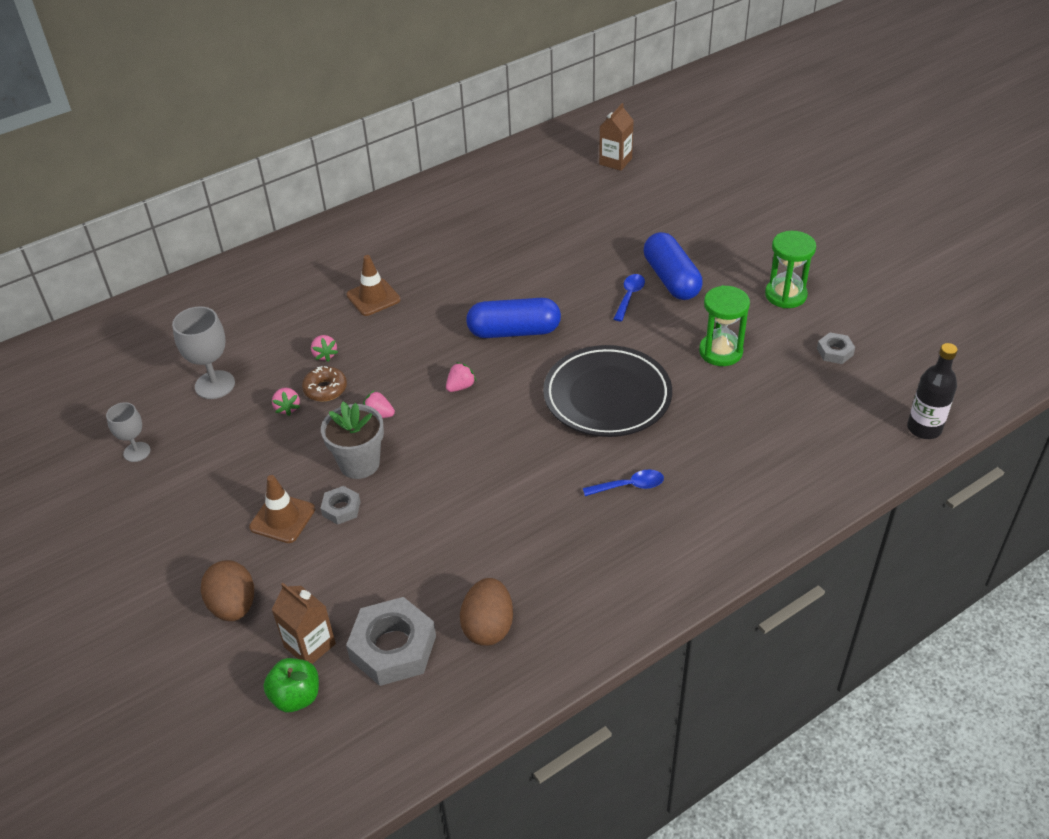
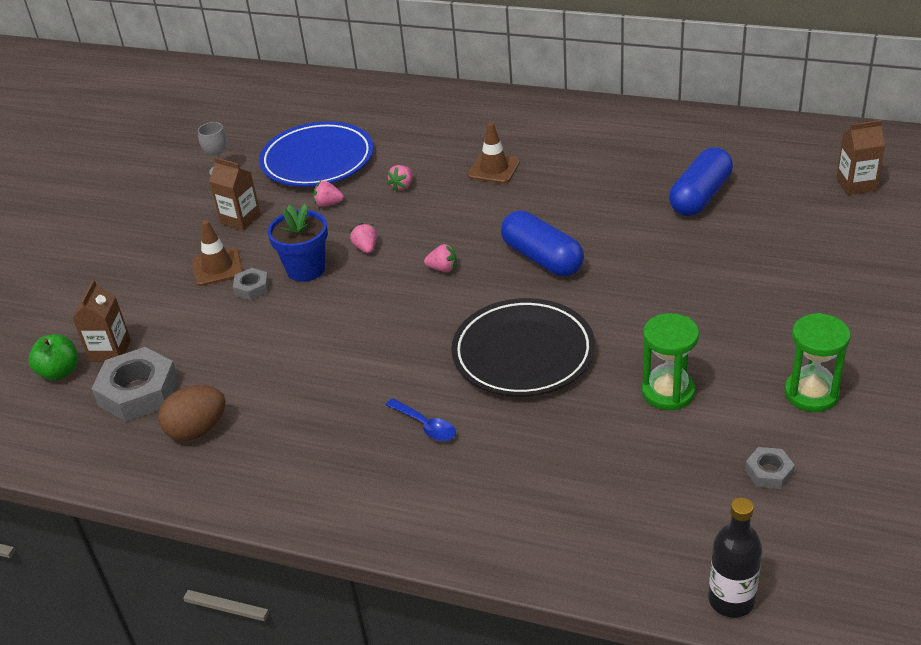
camera: 55 degrees right, 5 degrees down
(215, 385) = (317, 160): grey goblet -> blue plate
(231, 472) = (240, 219): none -> brown carton
(233, 606) = (118, 295): brown egg -> none
(287, 408) = (328, 204): pink strawberry -> pink strawberry turned 60 degrees clockwise
(325, 389) = (366, 208): brown donut -> none
(359, 463) = (306, 269): grey flower pot -> blue flower pot
(629, 296) = (672, 296): blue spoon -> none
(671, 279) = (731, 307): blue capsule -> blue capsule (700, 196)

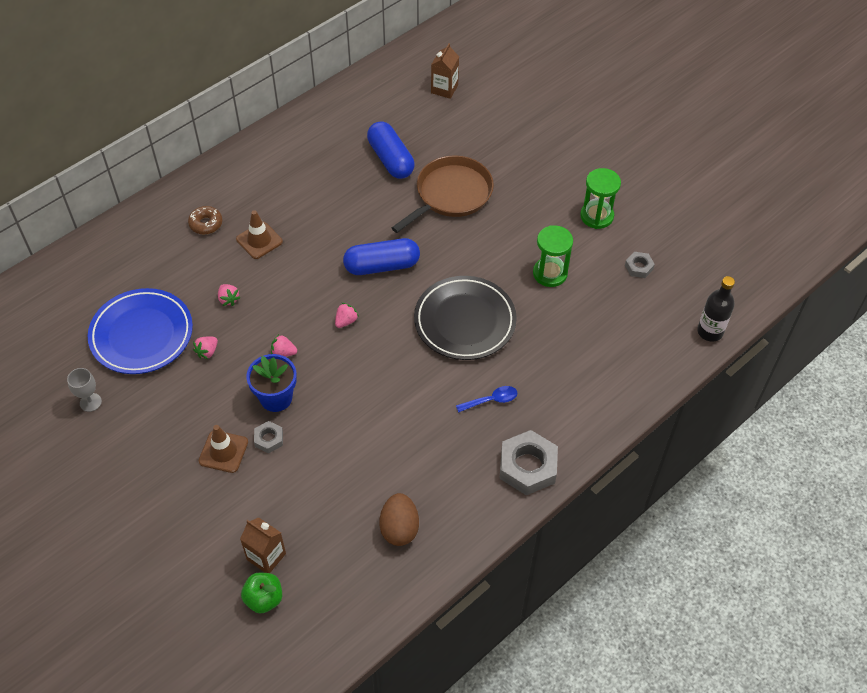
camera: 65 degrees left, 15 degrees up
(138, 392) = (330, 552): grey nut -> grey nut (527, 466)
(240, 219) = (173, 414): brown carton -> none
(482, 131) = (206, 224): none -> brown donut
(701, 260) = (451, 194): none -> brown pan

